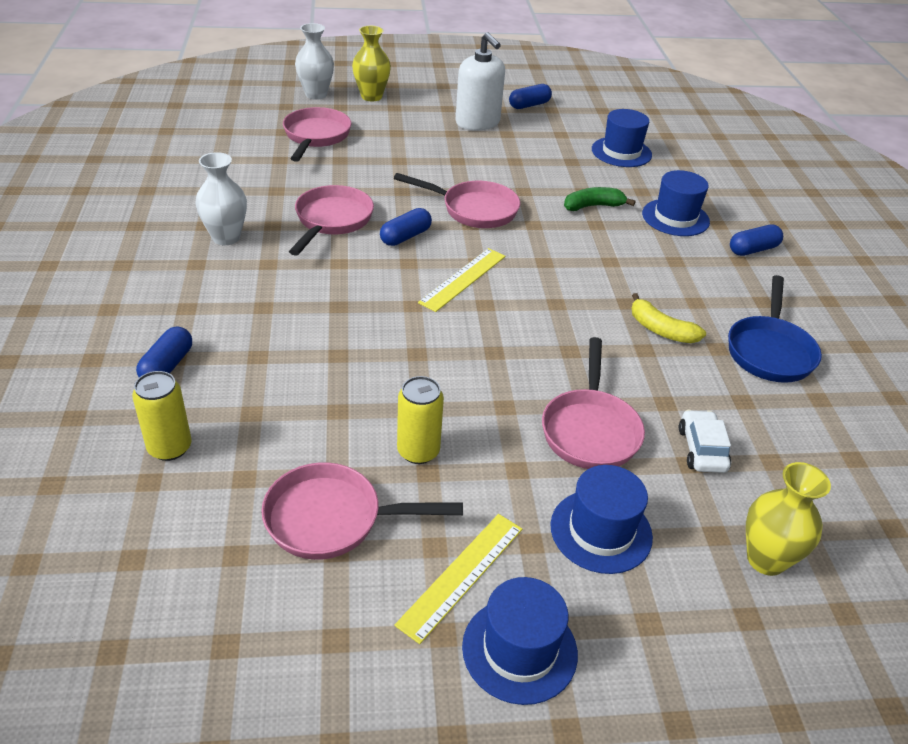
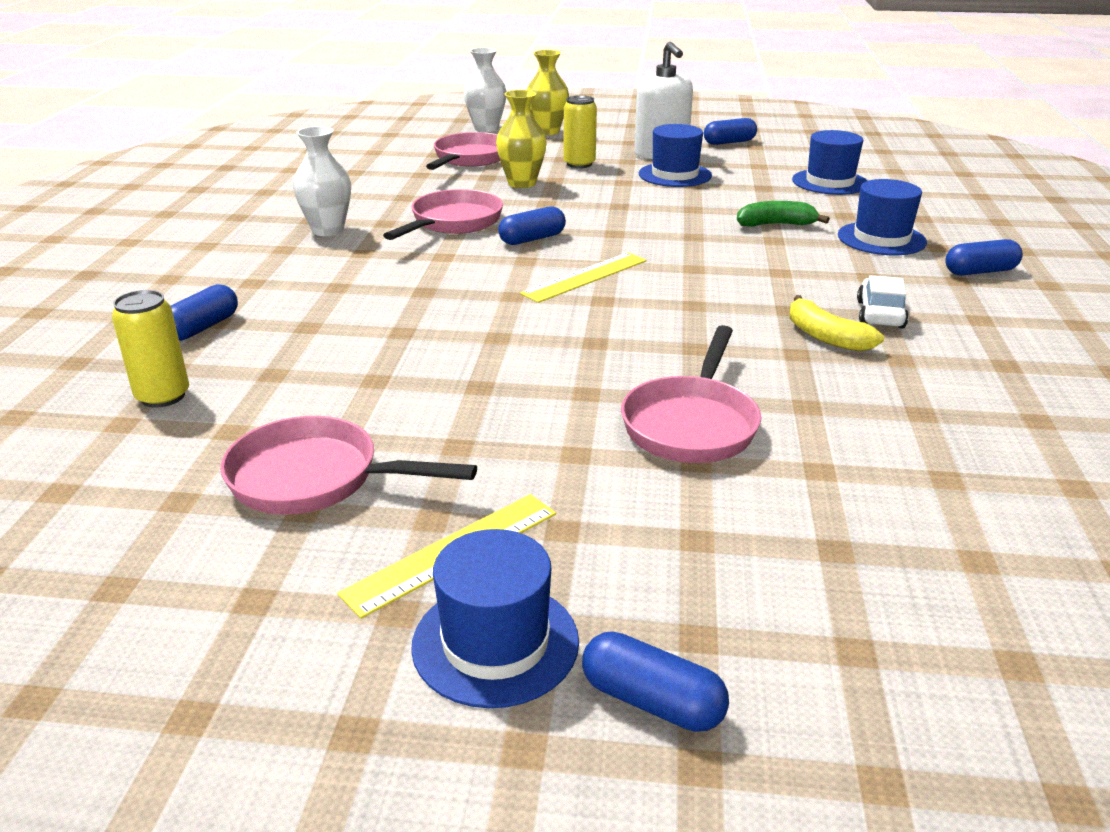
camera: 15 degrees right, 10 degrees down
(418, 451) = (455, 425): yellow can -> yellow can (579, 164)
(474, 209) = (625, 221): pink pan -> none
(601, 531) = (665, 527): blue hat -> blue hat (675, 175)
(635, 679) = (652, 701): none -> blue capsule
(701, 449) = (843, 457): white car -> white car (880, 314)
(766, 559) = (904, 585): yellow vase -> yellow vase (522, 183)
(770, 351) = (976, 367): blue pan -> none

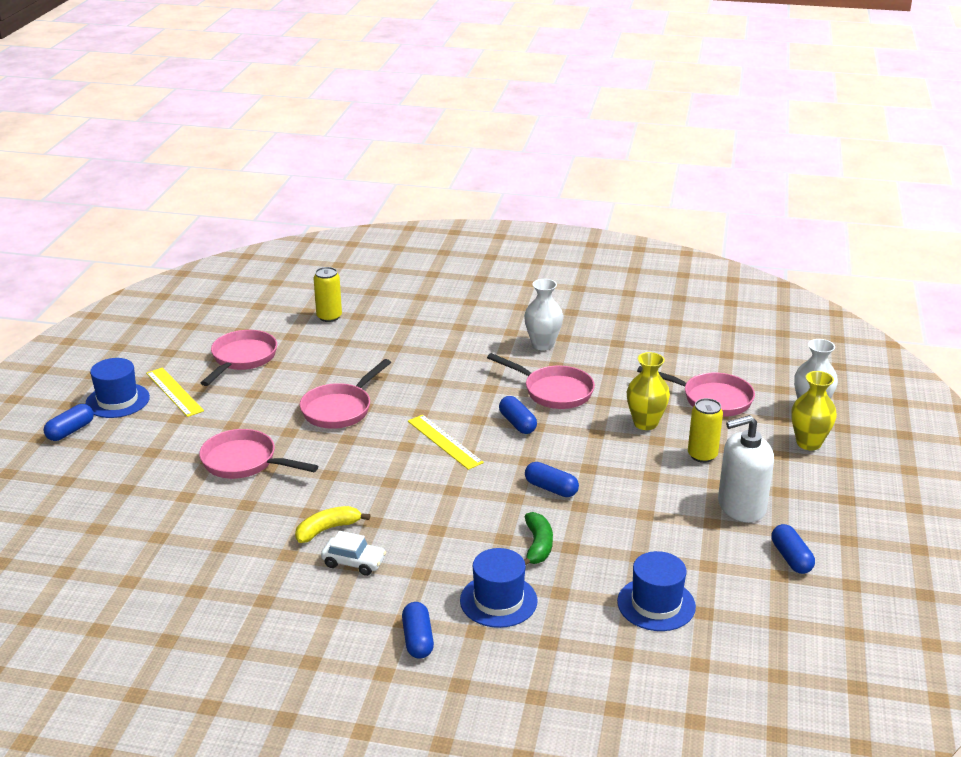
camera: 95 degrees right, 0 degrees up
(202, 327) = (401, 318): blue capsule -> blue capsule (551, 488)
(509, 355) = (340, 409): none -> pink pan
(675, 175) = (673, 507): blue hat -> none

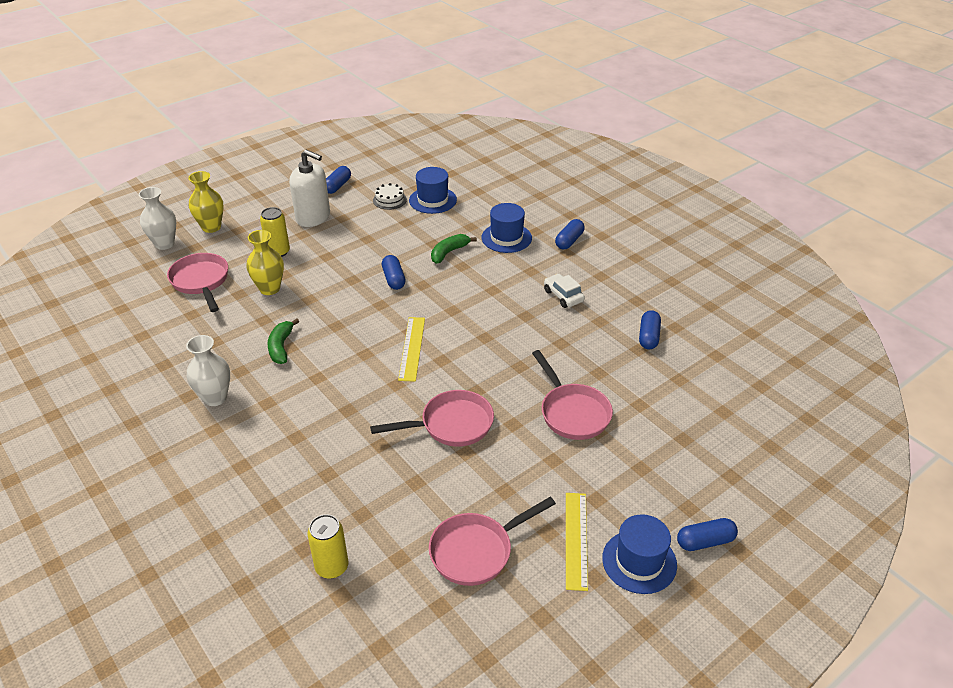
camera: 140 degrees left, 10 degrees up
(327, 529) = (560, 325): yellow banana -> none
(517, 423) = (345, 335): blue capsule -> blue capsule (648, 337)
(554, 391) = (281, 347): pink pan -> green banana
(703, 574) = (389, 200): none -> white cake

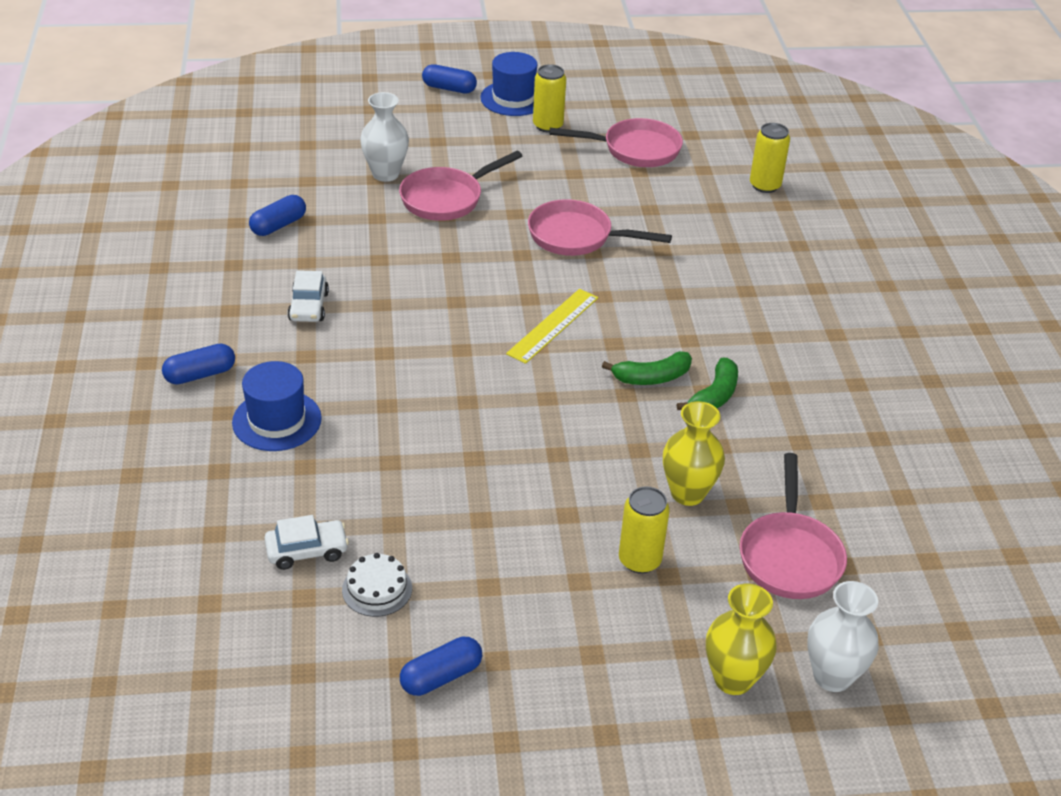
camera: 150 degrees left, 0 degrees up
(215, 398) = (823, 367): white vase -> white vase (385, 174)
(313, 217) = (537, 613): white soap dispenser -> none
(393, 279) = (499, 427): blue capsule -> none
(432, 200) = (307, 551): blue hat -> white car
(449, 252) = (383, 435): green banana -> green banana (652, 377)
(572, 412) = (446, 199): pink pan -> pink pan turned 135 degrees counterclockwise
(576, 540) = (548, 126): yellow ruler -> yellow can

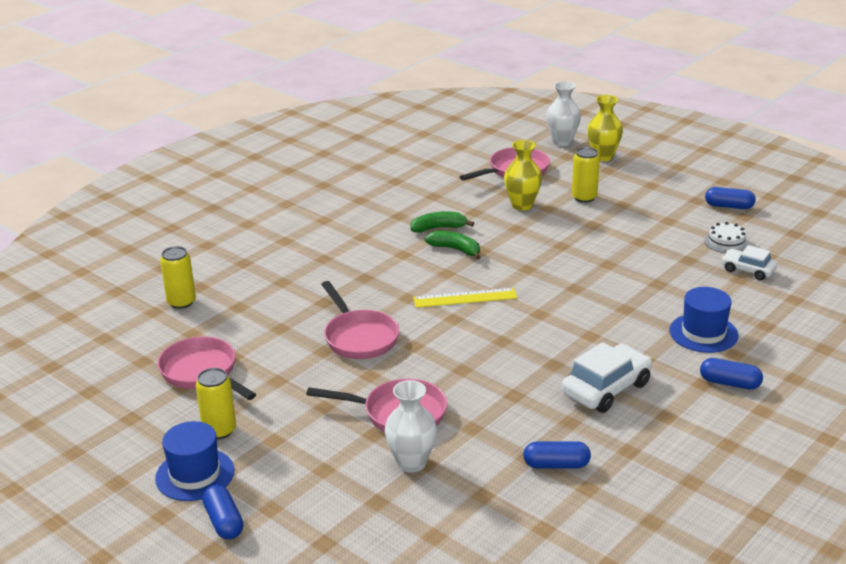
camera: 130 degrees left, 10 degrees down
(309, 306) = (606, 389): white car -> white car, size x1.62

